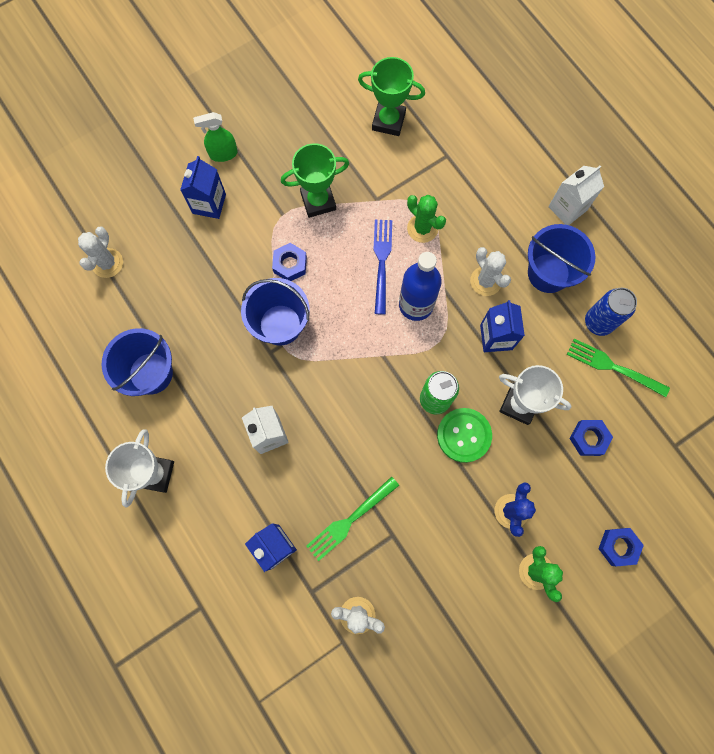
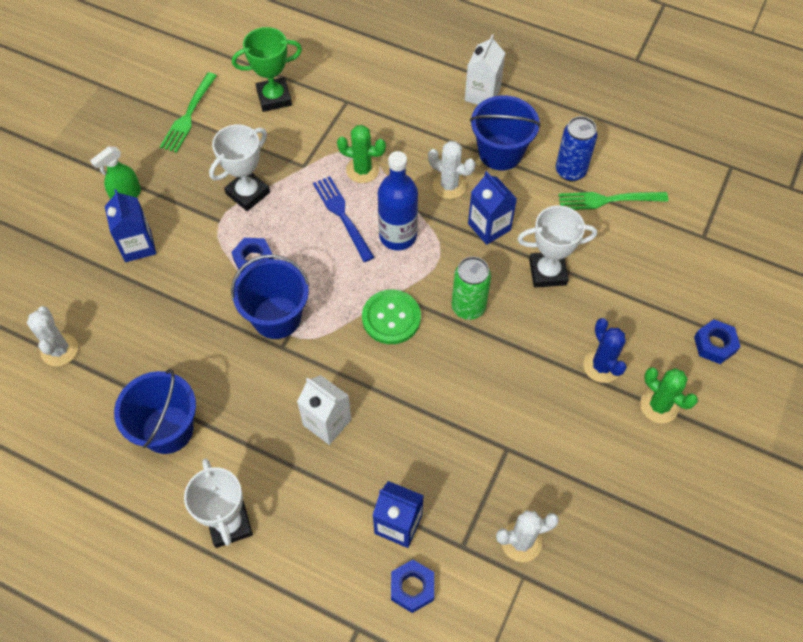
camera: 30 degrees left, 15 degrees down
(318, 201) = (248, 193): green trophy -> white trophy
(350, 520) = (457, 457): green fork -> green fork (188, 115)
(464, 435) = (515, 324): green button -> green button (391, 318)
(589, 438) = (627, 268): blue nut -> blue nut (412, 587)

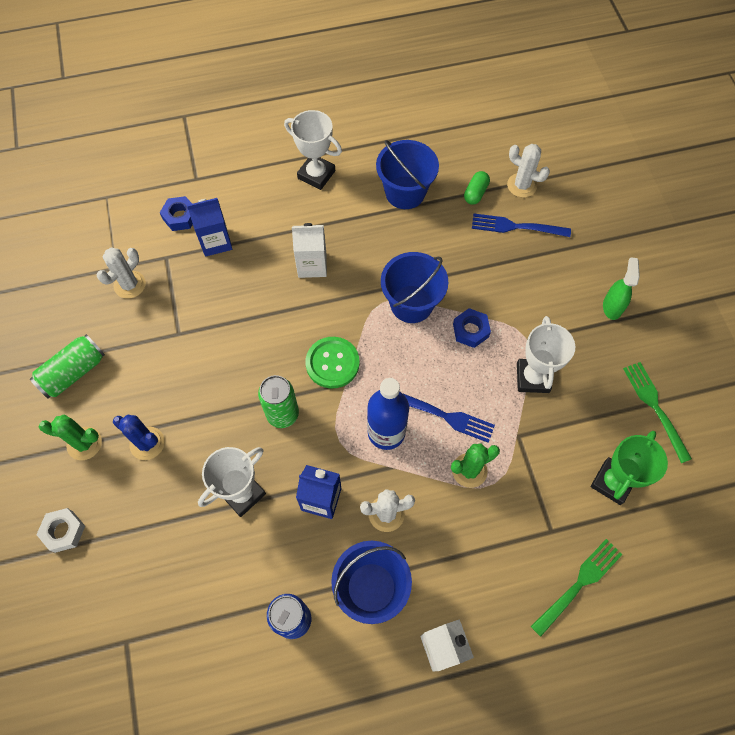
camera: 140 degrees right, 5 degrees up
(107, 376) = (475, 193): none -> green capsule
(113, 315) = (516, 227): none -> blue fork
(138, 245) = (559, 280): blue carton -> none
(608, 200) = (237, 613): green fork -> green fork (579, 584)
(633, 484) = (73, 372): none -> green can
(714, 344) = (63, 531): blue nut -> white nut

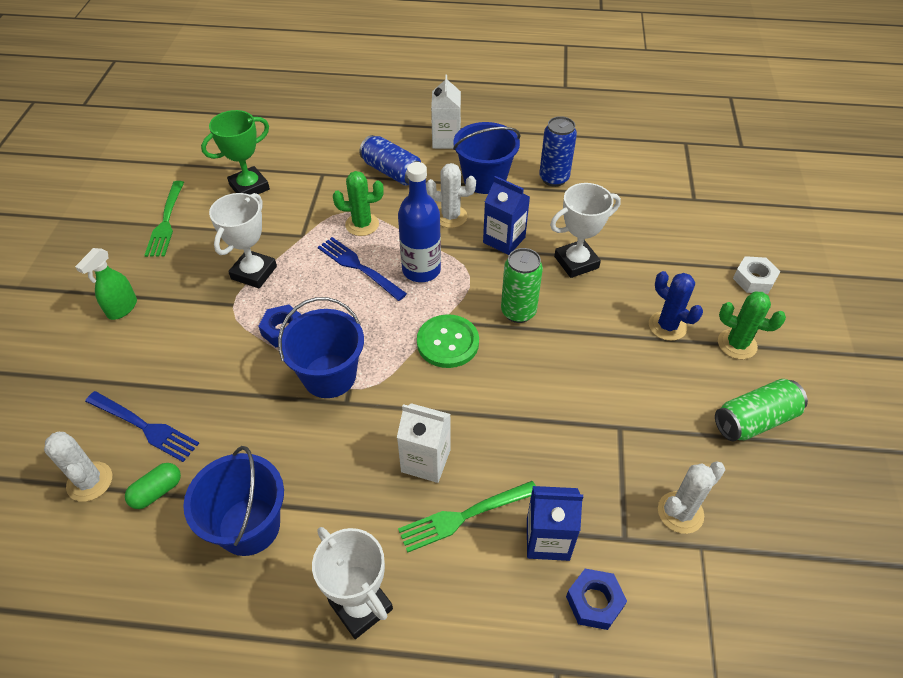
camera: 160 degrees left, 15 degrees down
(478, 562) = (392, 172): none -> blue can
(579, 584) = (325, 144): green fork -> green fork (464, 516)

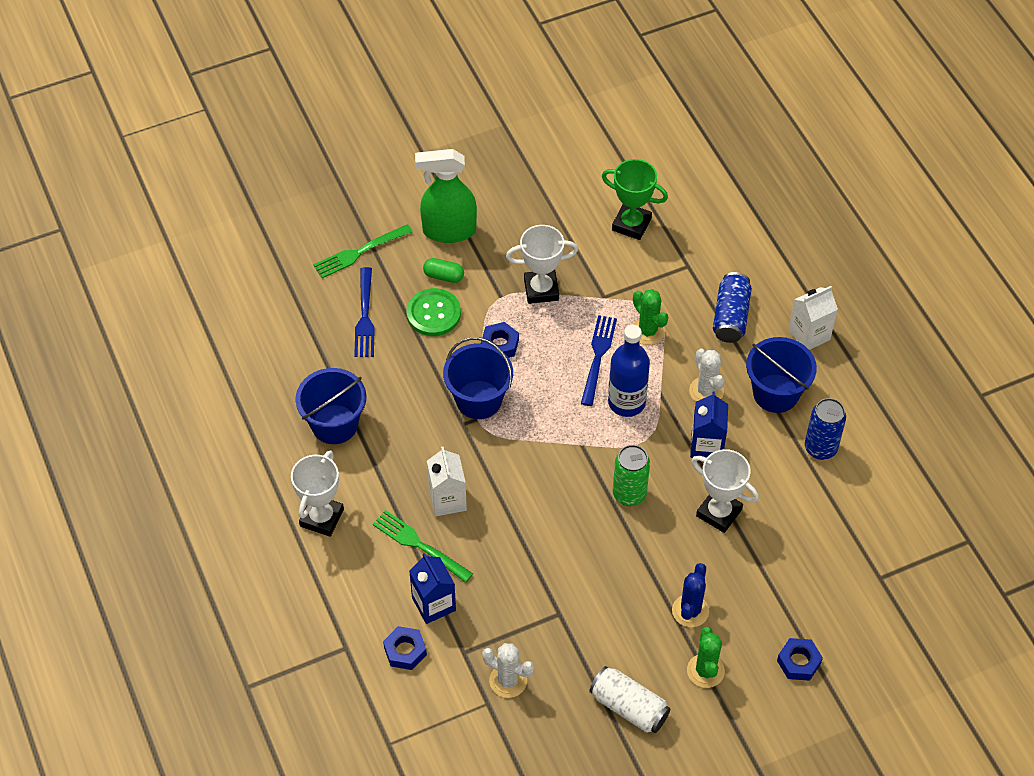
camera: 60 degrees right, 5 degrees up
(90, 482) = (308, 316): white cactus -> none
(122, 308) = (449, 230): green spray bottle -> green spray bottle, size x1.72
(157, 491) = (325, 357): green capsule -> green capsule (443, 276)
(166, 221) = (551, 195): green fork -> green fork (360, 252)
(448, 342) = (563, 460): green button -> green button (433, 313)
(754, 279) = (798, 662): white nut -> blue nut
(754, 420) = (629, 707): green can -> white can

